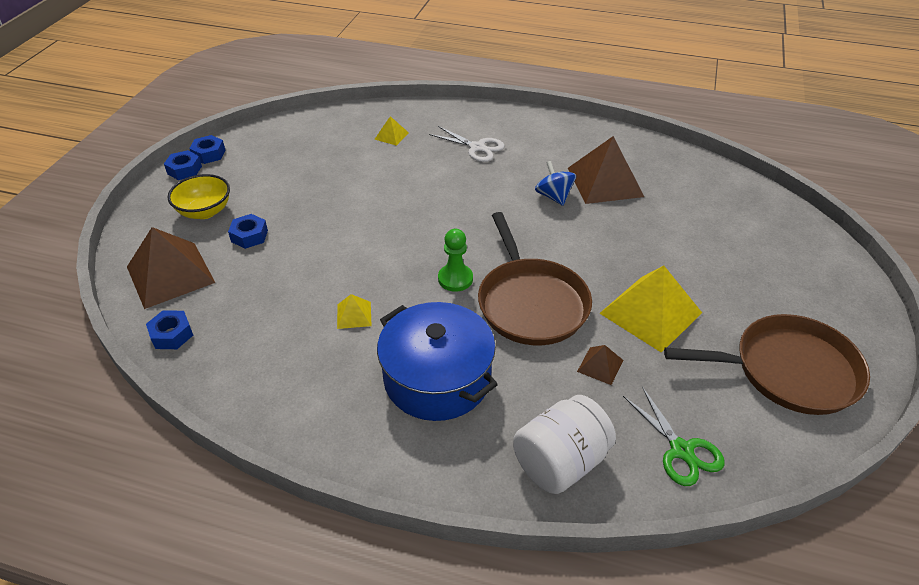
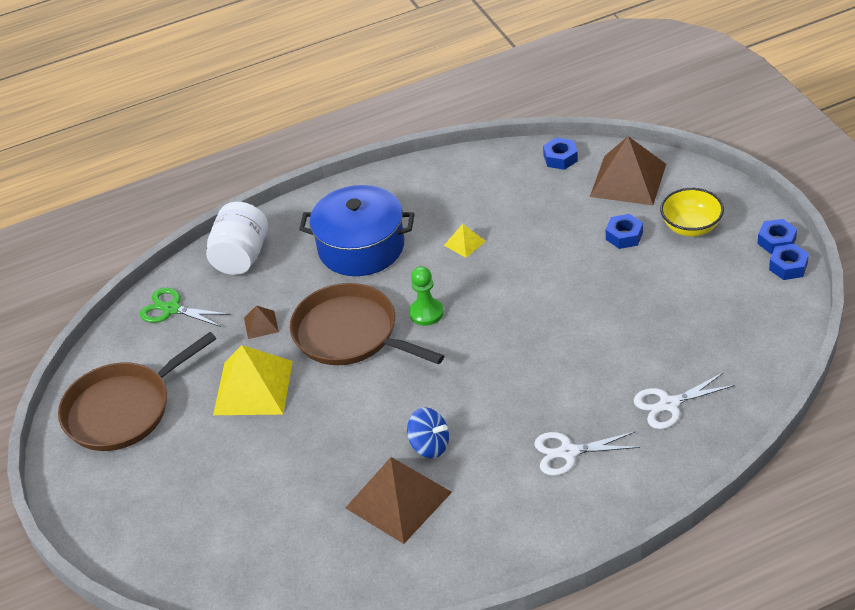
camera: 145 degrees right, 0 degrees up
(391, 136) = (669, 404): yellow pyramid -> white scissors

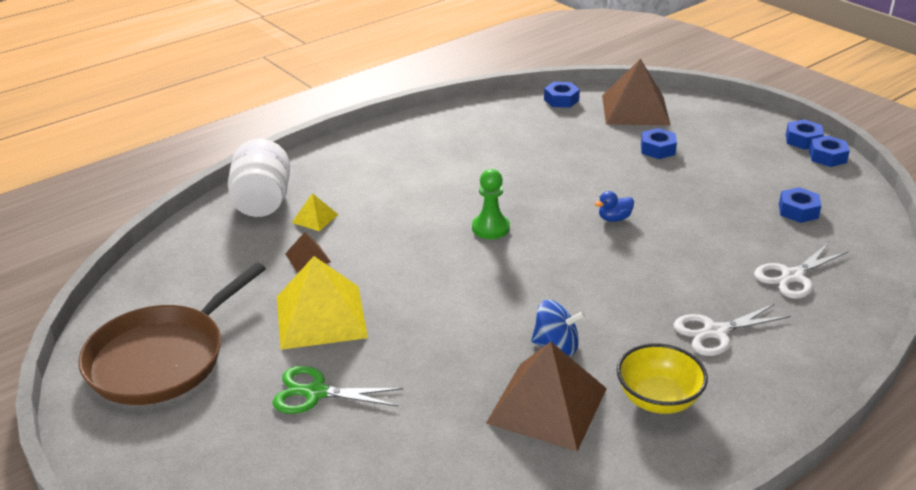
camera: 20 degrees left, 10 degrees down
(171, 309) = (195, 255): green scissors -> green scissors (315, 393)
(350, 334) = (415, 255): brown pan -> none
(361, 247) = (393, 182): blue pot -> none
(464, 243) = (501, 169): yellow pyramid -> yellow pyramid (315, 218)
(541, 317) = (614, 219): none -> blue duck
(691, 227) = (717, 137): yellow bowl -> yellow bowl (658, 399)
(718, 330) = (798, 211): none -> blue nut

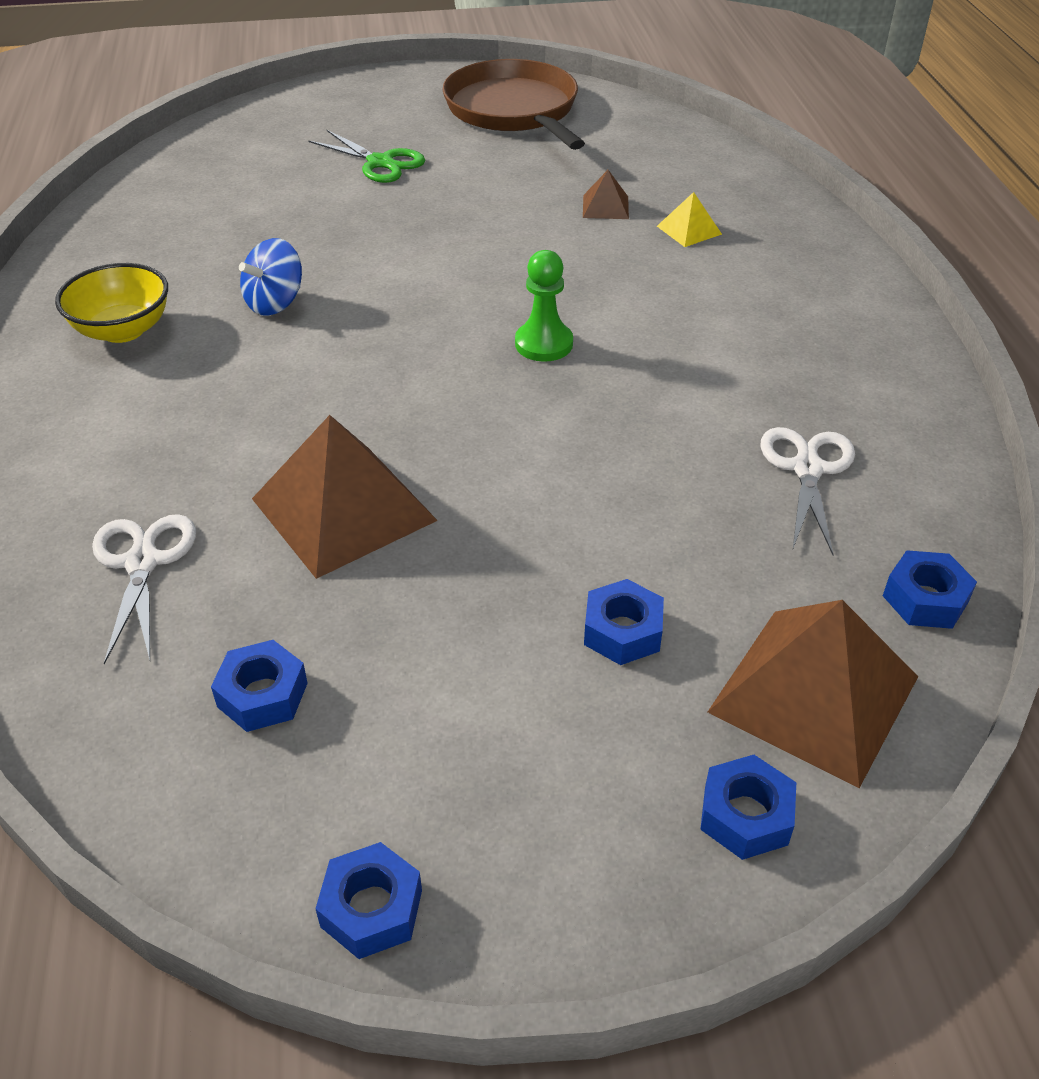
camera: 120 degrees right, 10 degrees up
(262, 202) = (759, 206): white jar -> none
(315, 393) = (380, 163): green scissors -> green scissors turned 90 degrees clockwise
(321, 316) = (488, 190): yellow pyramid -> none
(547, 405) = (207, 265): brown pyramid -> brown pyramid (343, 509)
(614, 219) = (458, 461): blue duck -> none
(715, 332) = (149, 422): white scissors -> white scissors (807, 469)
(803, 140) = (472, 921): blue nut -> blue nut (745, 815)

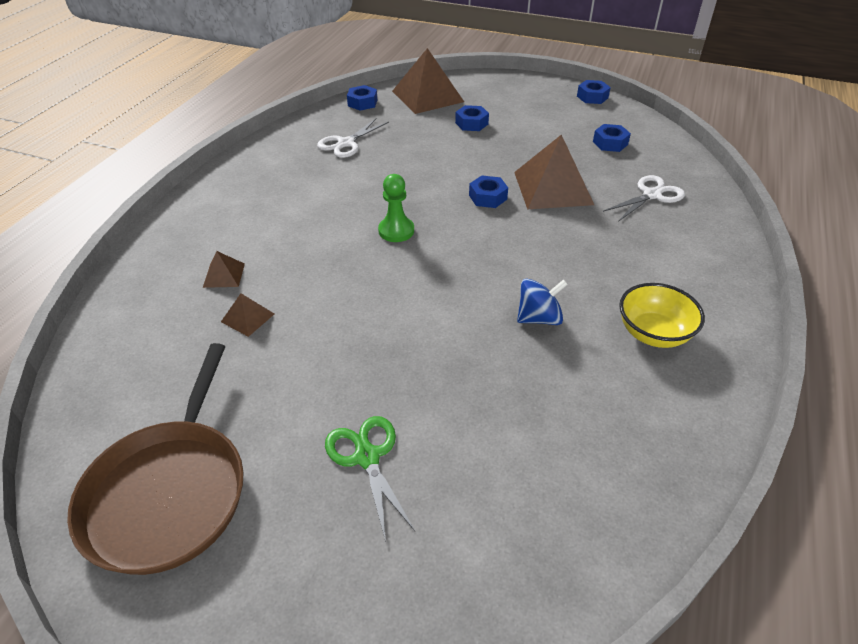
camera: 150 degrees left, 0 degrees up
(142, 562) = (651, 195): white scissors -> white scissors turned 150 degrees counterclockwise
(689, 230) = (224, 275): yellow pyramid -> brown pyramid
(745, 815) = (475, 84): blue nut -> blue nut (488, 197)

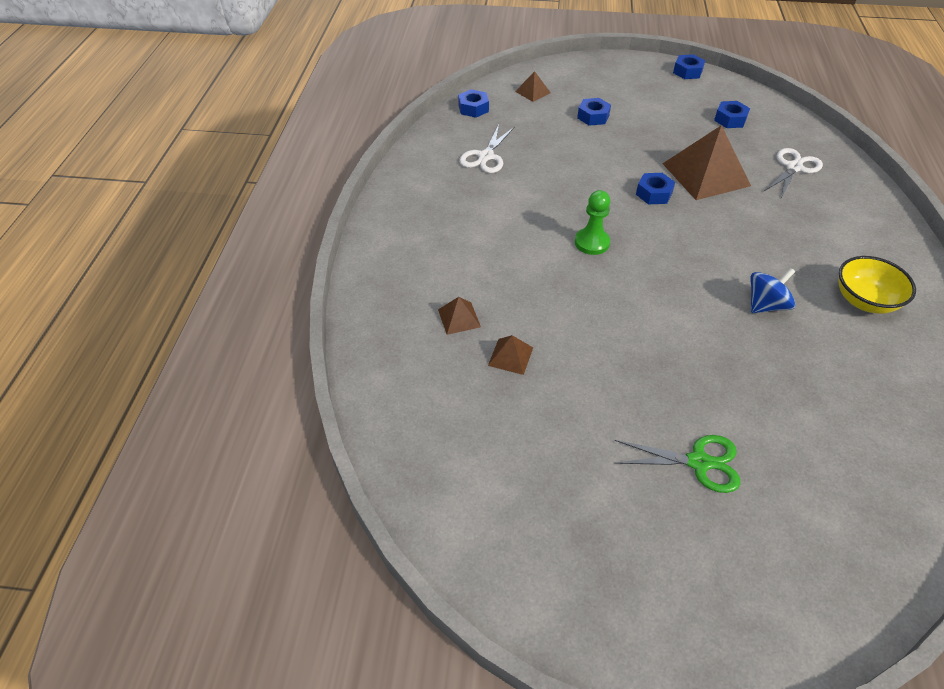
camera: 15 degrees left, 5 degrees up
(169, 492) = (551, 534): brown pan -> none
(367, 457) = (698, 462): green scissors -> green scissors turned 135 degrees clockwise
(427, 96) = (532, 92): brown pyramid -> brown pyramid, size x0.46

